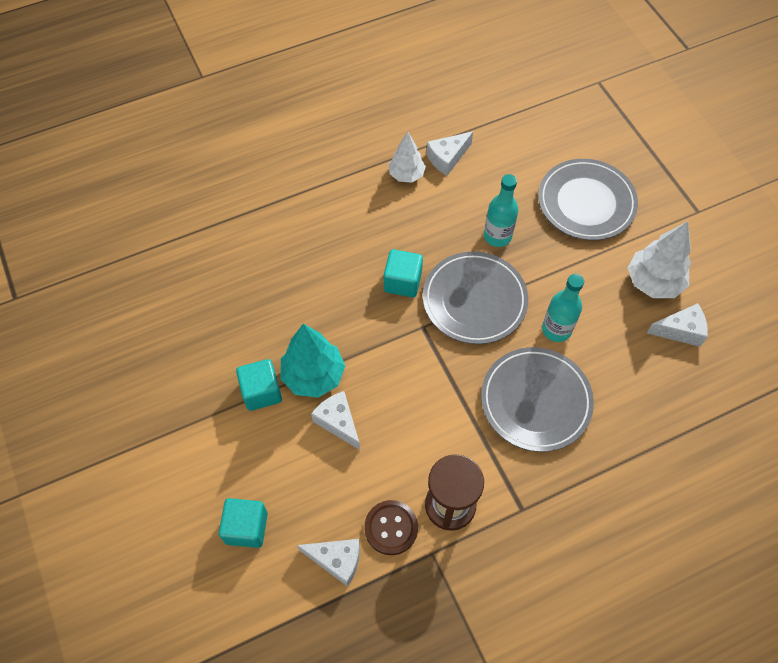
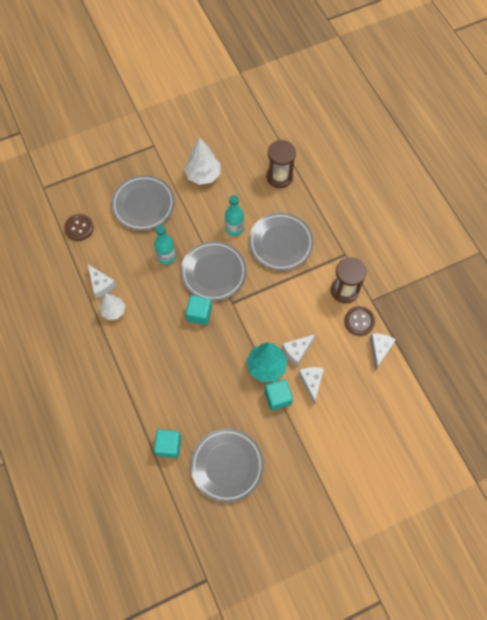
camera: 90 degrees left, 5 degrees up
(165, 322) = (227, 465): none -> grey plate
(246, 528) = (364, 400): turquoise cube -> turquoise cube (168, 446)
(537, 127) = (79, 228): none -> brown button
(669, 401) = (279, 177): none -> brown hourglass
(680, 330) = (235, 166): white cheese -> white cheese (311, 382)

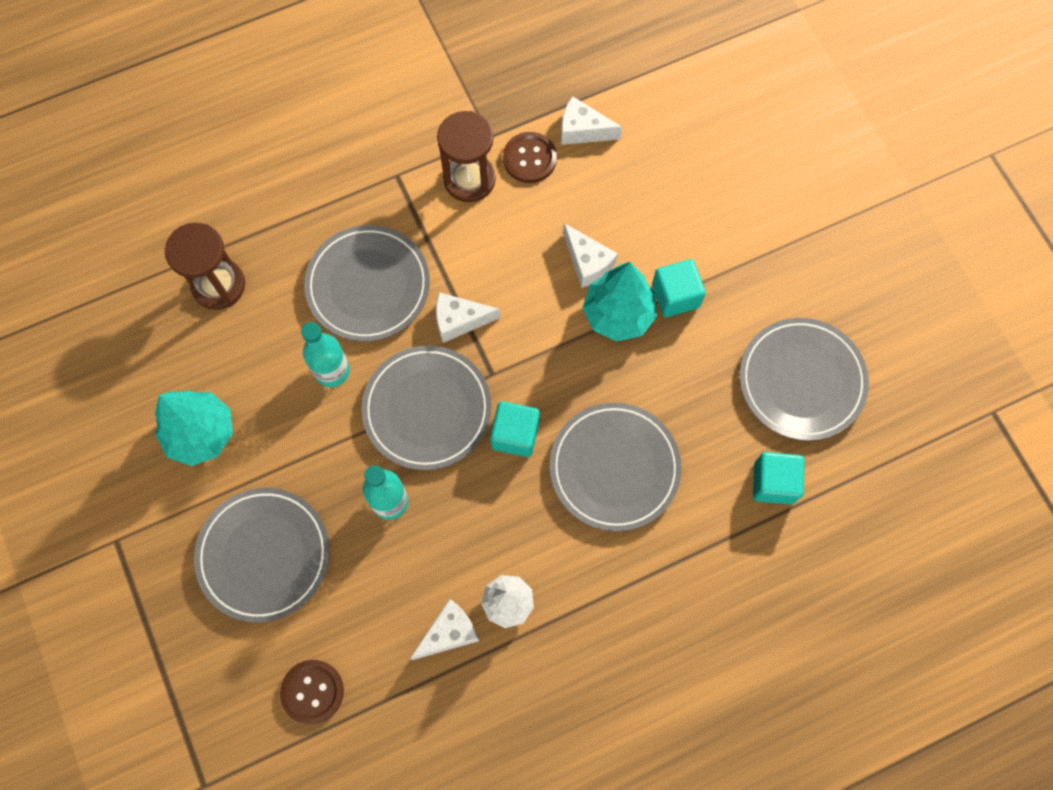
camera: 90 degrees left, 5 degrees up
(180, 363) = (614, 468): none -> grey plate
(203, 175) = (201, 434): white tree -> turquoise tree
(311, 382) = (645, 241): white cheese -> white cheese (459, 320)

